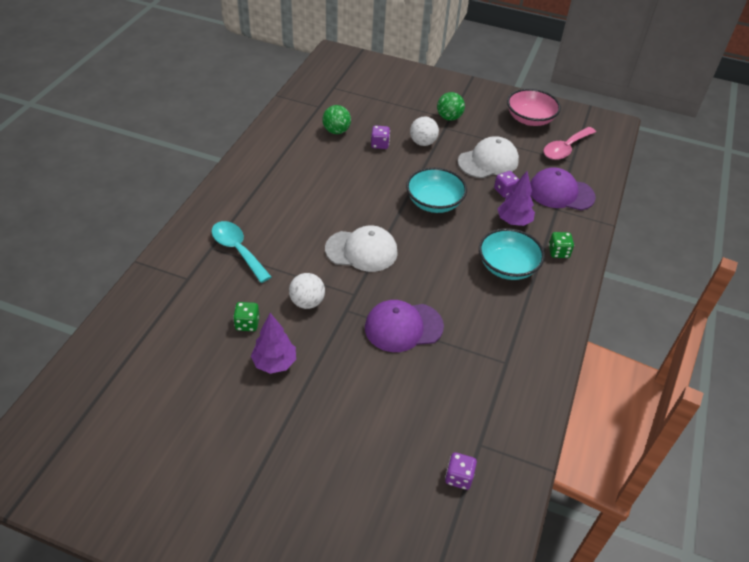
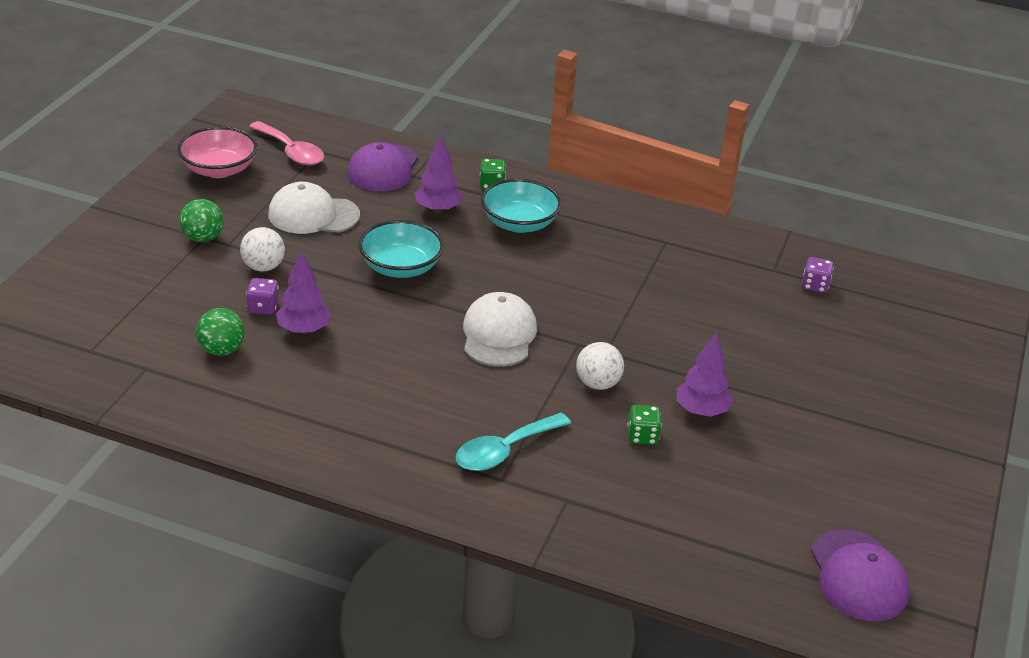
camera: 90 degrees left, 10 degrees down
(359, 161) = (304, 330): none -> purple tree
(403, 327) = (627, 308): purple cap -> purple cap (858, 576)
(488, 161) = (313, 215): white cap -> white cap turned 60 degrees counterclockwise
(505, 191) = (378, 209): purple dice -> none

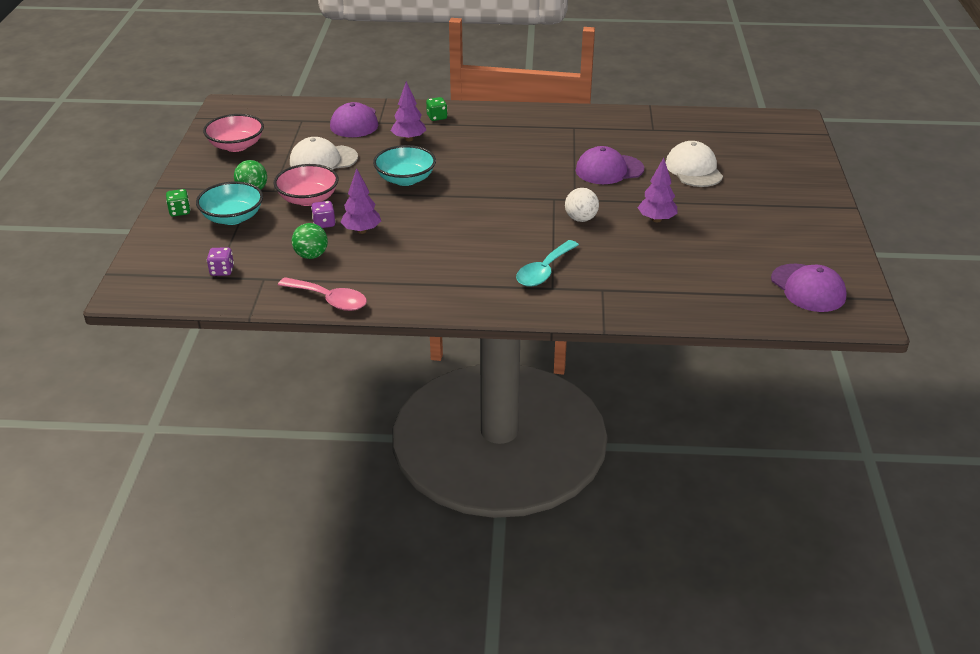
camera: 15 degrees left, 0 degrees up
(263, 267) = (308, 199): white ball -> pink bowl
(291, 152) = (282, 124): pink spoon -> pink spoon (329, 300)
(498, 335) = (497, 205): white cap -> white cap (694, 169)
(519, 223) = (470, 136): turquoise bowl -> turquoise bowl (232, 217)
(642, 436) = (628, 242): green dice -> green dice (180, 211)
(678, 318) = (609, 170): none -> purple cap
(815, 286) = (684, 133): purple dice -> purple dice (222, 271)

